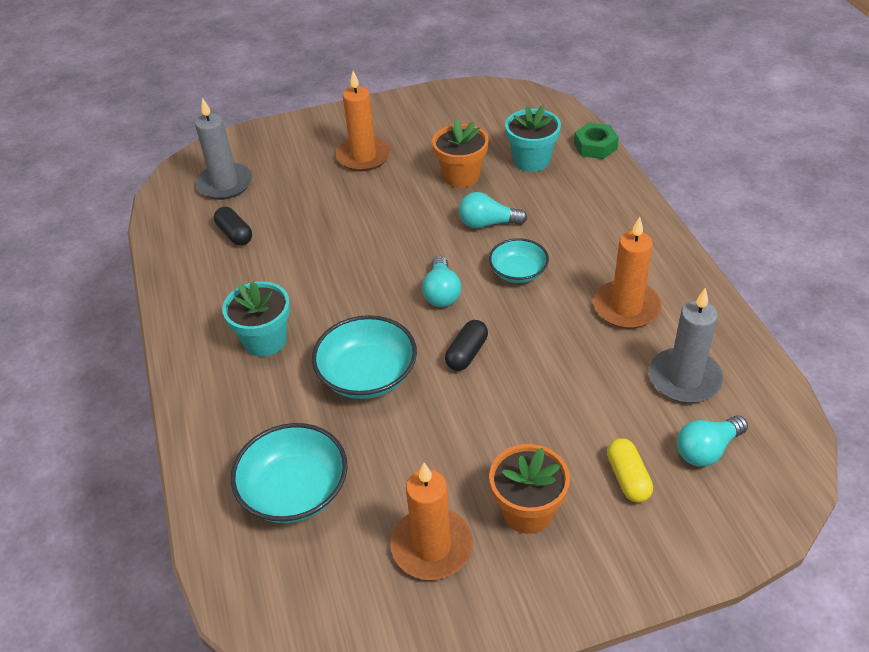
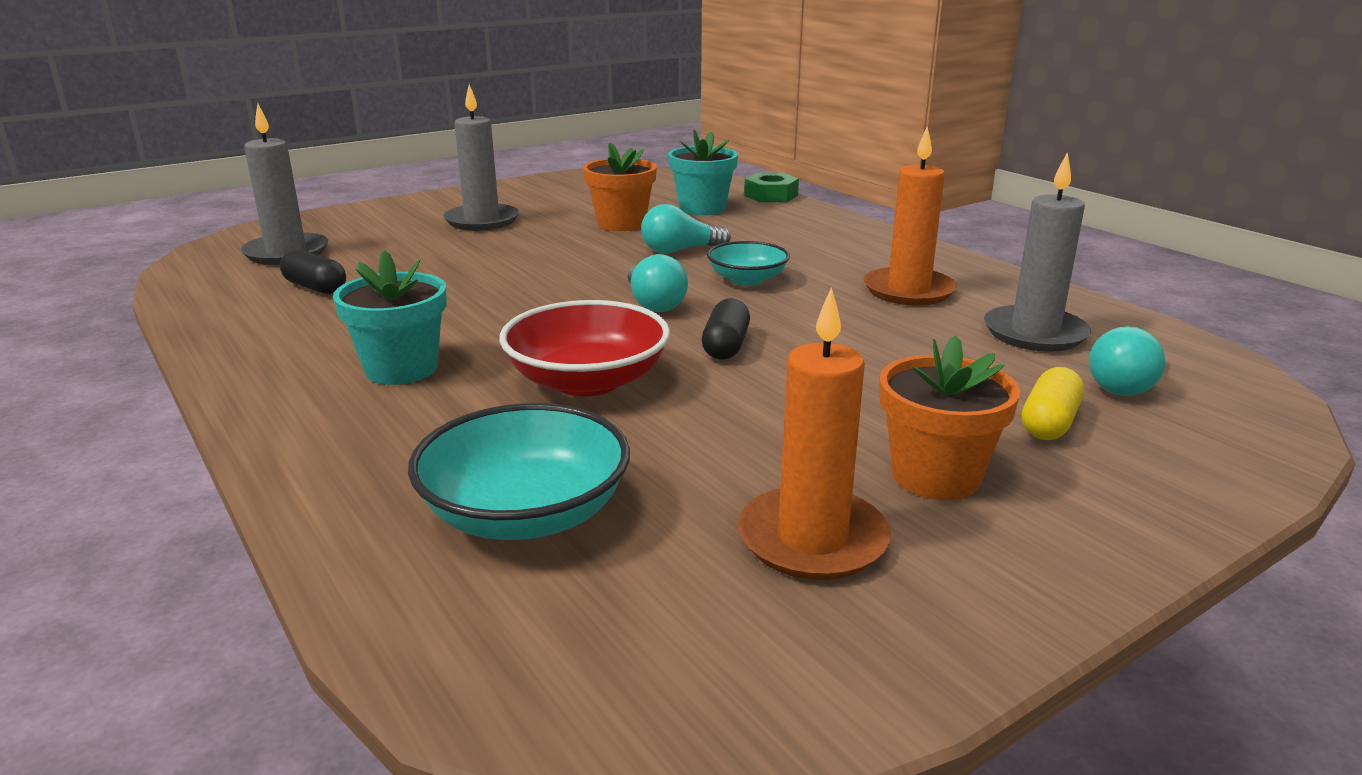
camera: 20 degrees left, 20 degrees down
(363, 156) = (482, 221): orange candle -> grey candle
(367, 375) = (587, 381): turquoise bowl -> red bowl
(628, 478) = (1049, 423): yellow capsule -> yellow capsule turned 60 degrees clockwise

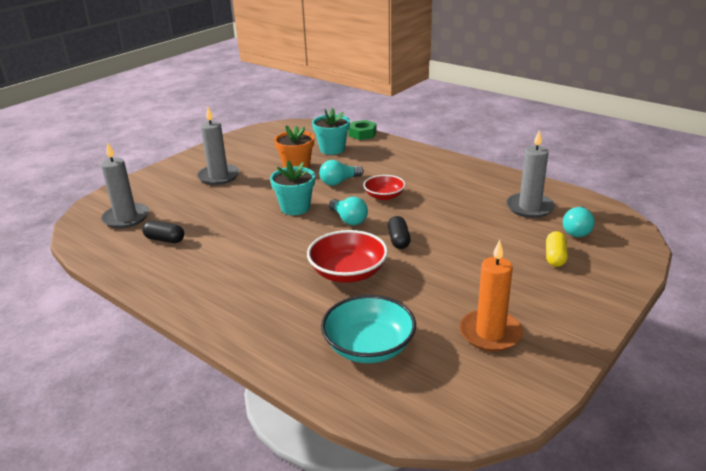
camera: 15 degrees left, 5 degrees up
(401, 369) = (254, 283): turquoise flower pot -> turquoise flower pot (295, 208)
(747, 279) = (384, 196): turquoise bowl -> red bowl
(908, 291) = (463, 190): orange candle -> none
(935, 476) = (522, 293): orange flower pot -> none

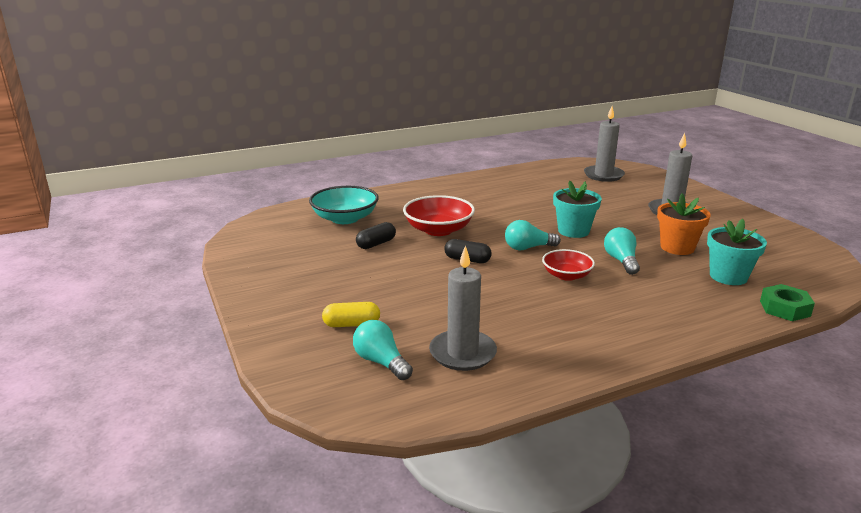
camera: 115 degrees right, 5 degrees down
(164, 239) = (554, 183): black capsule -> black capsule (376, 244)
(490, 333) = (300, 257): orange candle -> none
(555, 257) = (351, 324): yellow capsule -> yellow capsule turned 45 degrees counterclockwise

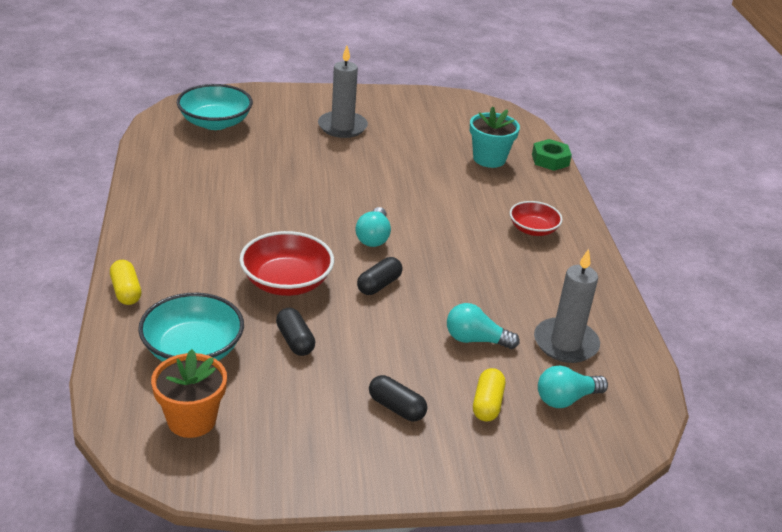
camera: 75 degrees left, 10 degrees up
(326, 289) = (396, 408): none -> black capsule
(386, 192) = (126, 291): none -> yellow capsule
(566, 275) = (446, 236): red bowl -> red bowl (533, 229)
(573, 231) = (351, 196): turquoise flower pot -> none
(603, 175) = (215, 122): grey candle -> turquoise bowl
(621, 261) = (433, 196): turquoise light bulb -> turquoise light bulb (475, 340)
(677, 247) = (422, 158): orange flower pot -> orange flower pot (192, 420)

